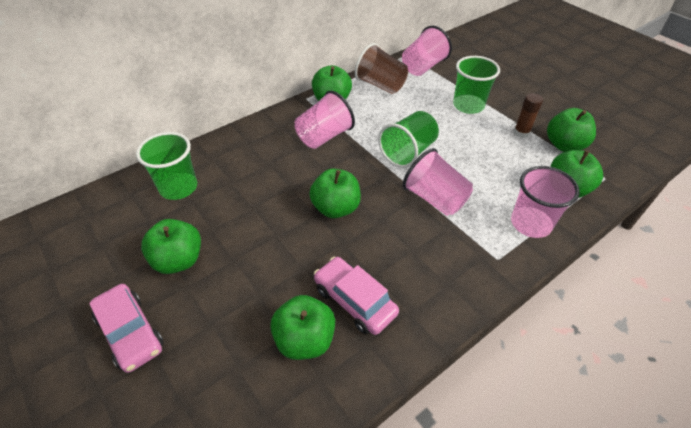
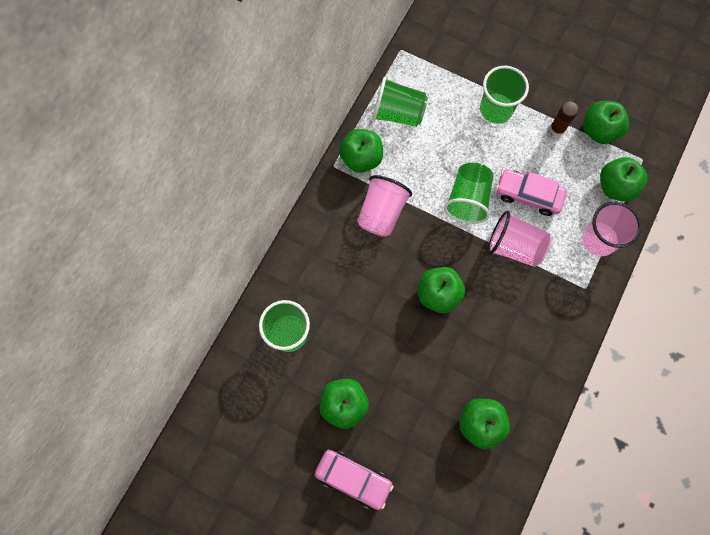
camera: 25 degrees left, 25 degrees up
(354, 301) = (498, 376): pink car -> pink car (528, 195)
(380, 85) = (398, 113): brown cup -> green cup
(423, 67) = (427, 65): pink cup -> none

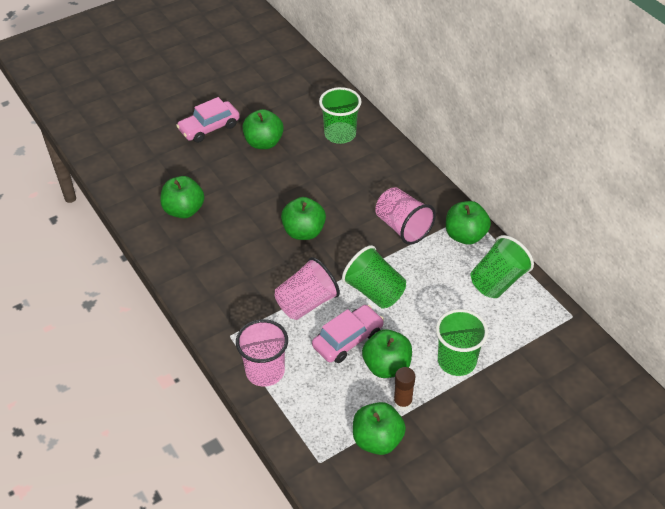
camera: 120 degrees right, 25 degrees down
(615, 187) = (307, 417): green apple -> green apple (386, 366)

